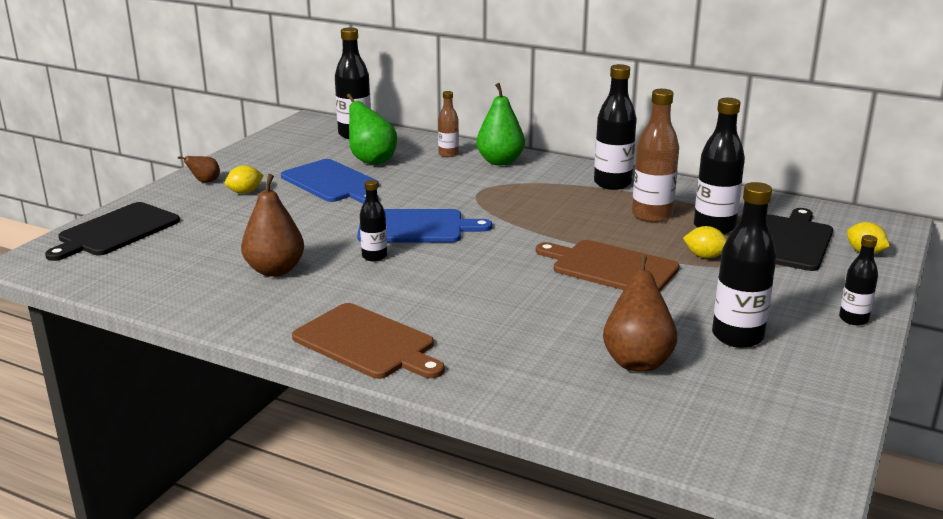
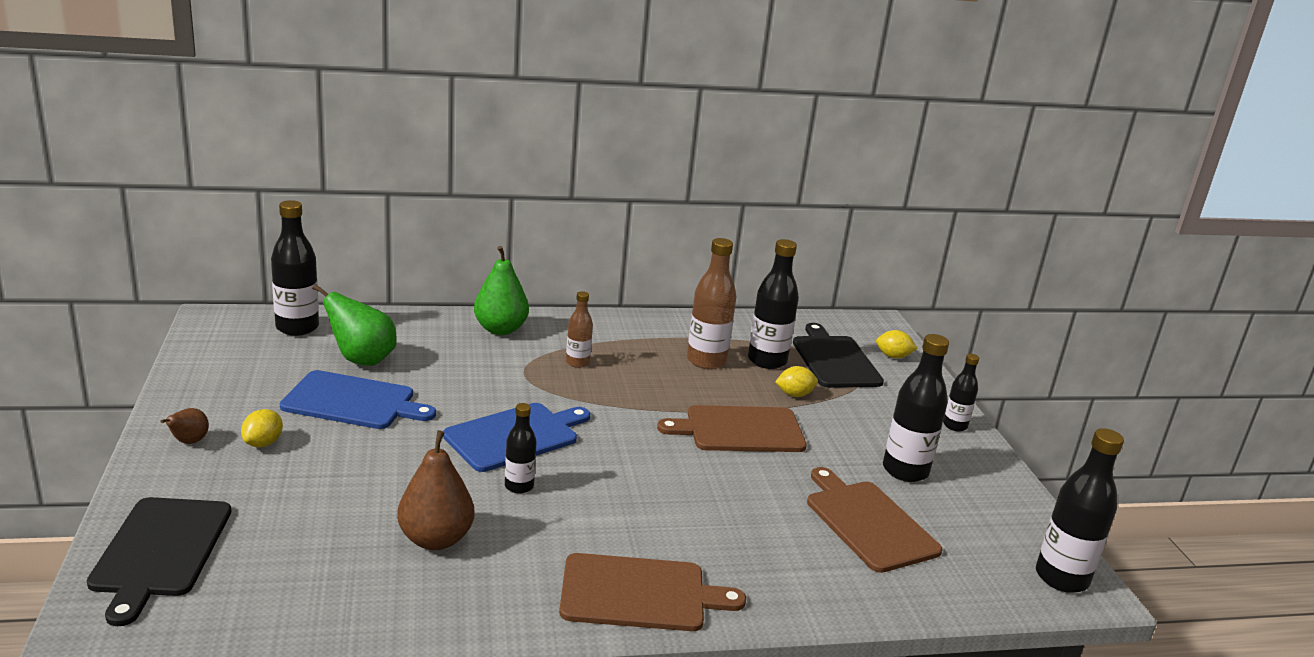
camera: 40 degrees left, 0 degrees up
(448, 154) = (436, 332): brown bottle -> brown bottle (577, 362)
(612, 183) = (633, 332): black bottle -> black bottle (1061, 578)
(637, 361) = (868, 523): brown pear -> brown cutting board

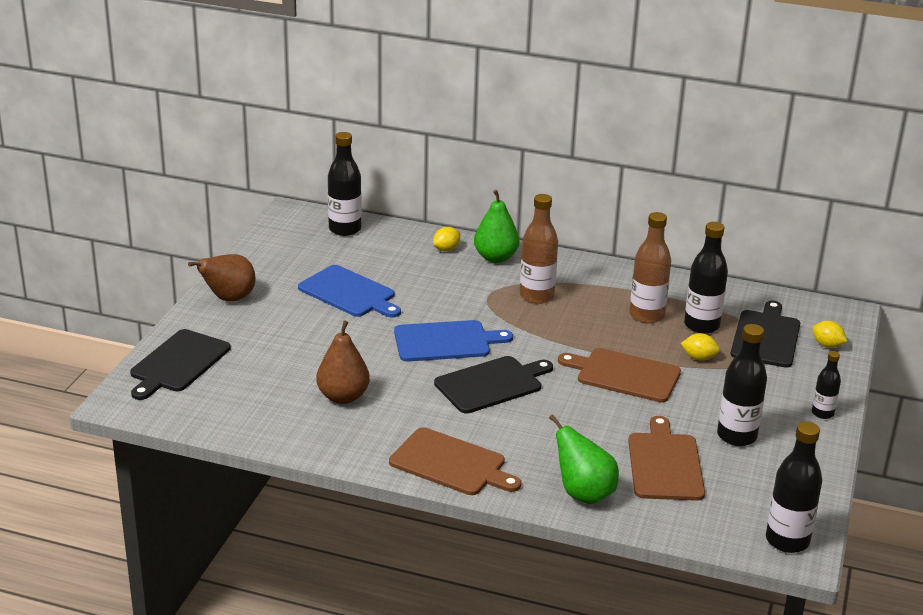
camera: 30 degrees right, 5 degrees up
(189, 442) = (229, 299): brown pear -> brown pear, size x1.91
(263, 443) = (273, 310): yellow lemon -> yellow lemon (446, 249)
(362, 360) = (375, 263): green pear -> green pear (583, 494)
(519, 486) = (422, 376): black bottle -> none
(577, 362) = (536, 296): brown bottle -> brown bottle, size x1.74
(608, 475) = (491, 384): none -> black cutting board

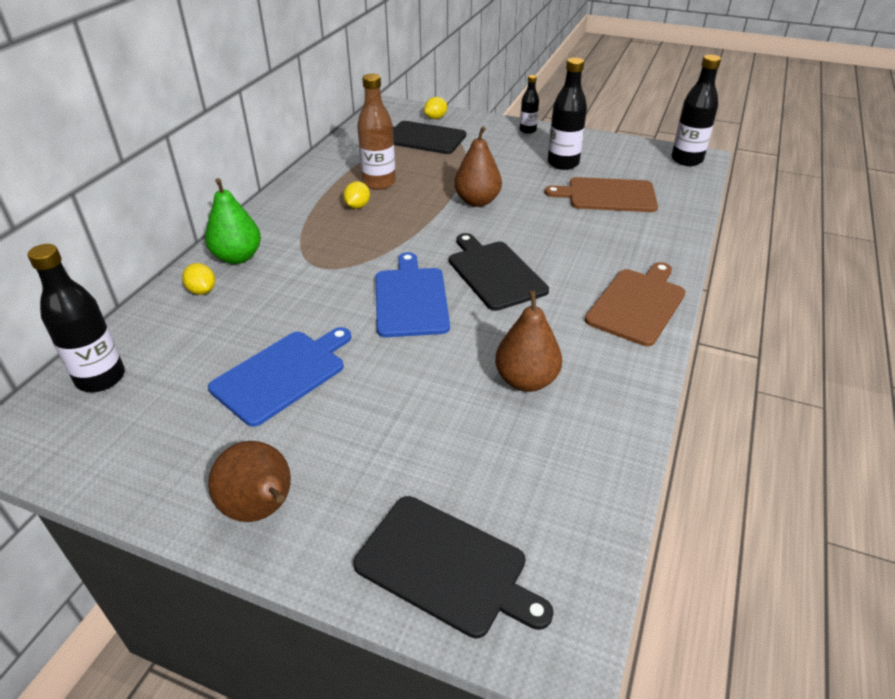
camera: 85 degrees left, 10 degrees up
(536, 296) = (329, 237): brown bottle -> none
(583, 494) = (661, 235): green pear -> none
(624, 375) = (477, 201): brown cutting board -> brown pear
(699, 358) = (451, 167): yellow lemon -> yellow lemon (357, 206)
(701, 325) = (400, 160): black bottle -> none

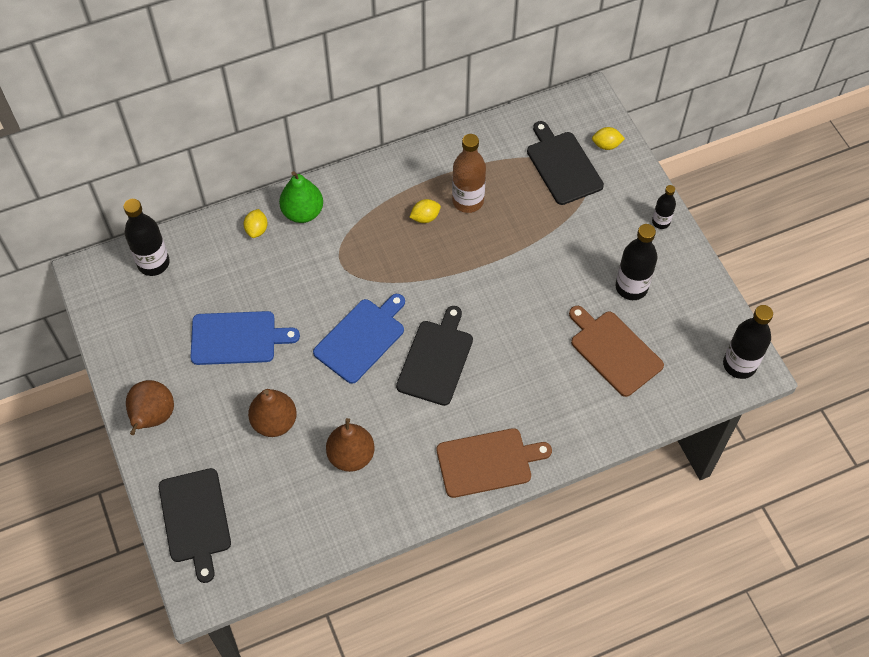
camera: 45 degrees right, 20 degrees up
(477, 201) = (511, 279): brown pear -> brown pear (274, 422)

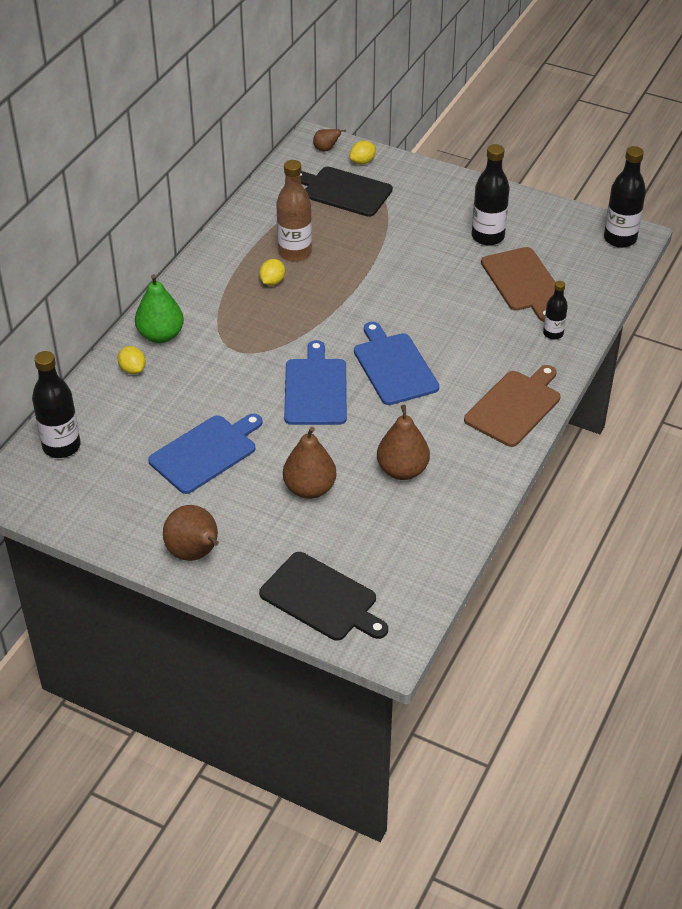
camera: 40 degrees left, 15 degrees down
(436, 359) = (394, 366): black cutting board -> blue cutting board
(590, 114) = (326, 149): none -> brown pear
(614, 351) = (522, 282): brown cutting board -> brown cutting board turned 120 degrees counterclockwise
(661, 222) = (460, 186): black bottle -> black bottle (553, 333)

